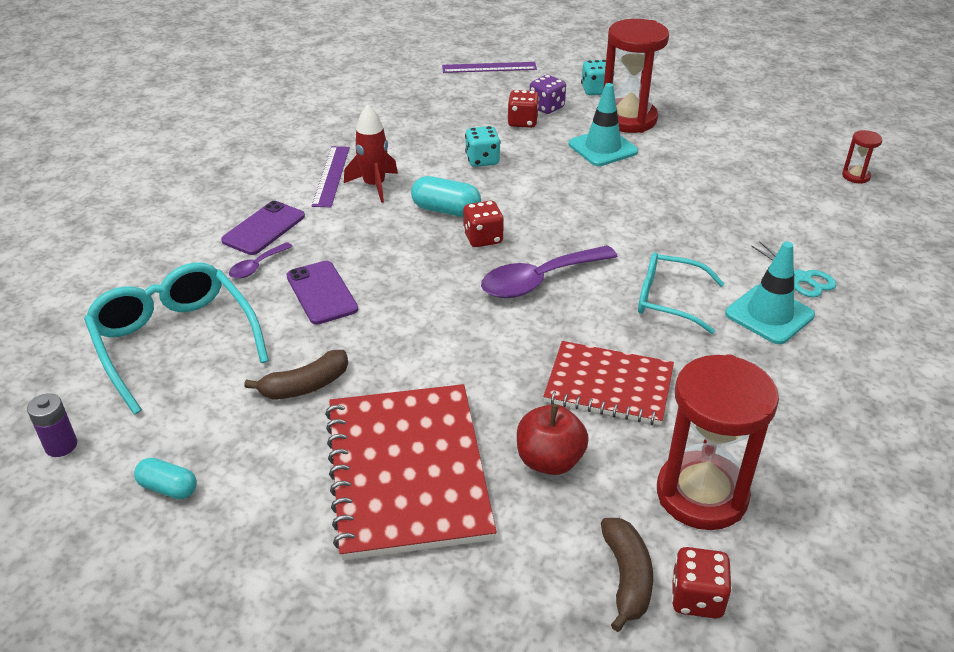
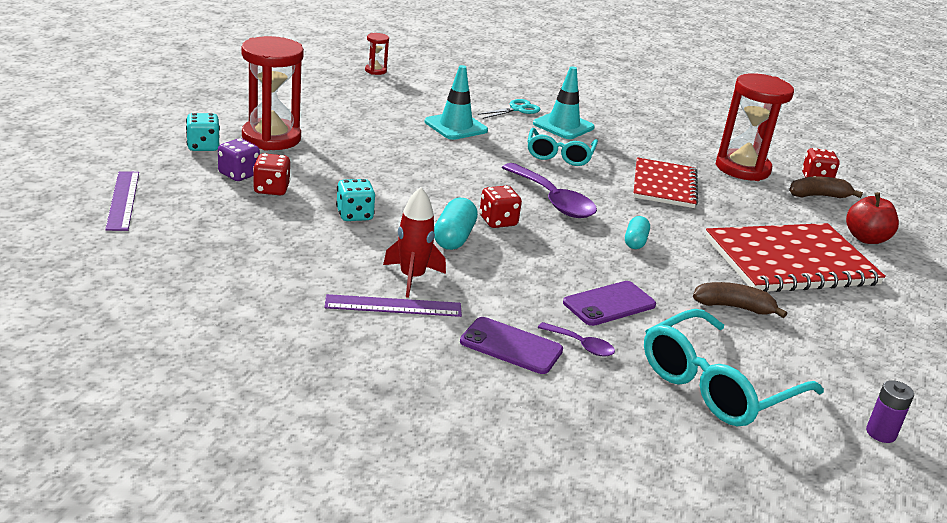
camera: 100 degrees left, 10 degrees down
(168, 488) = (879, 365): turquoise capsule -> turquoise capsule (635, 241)
(305, 386) = (734, 307): brown banana -> brown banana turned 45 degrees counterclockwise
(549, 460) = (746, 211): red apple -> red apple (866, 238)
(602, 148) = (329, 155): turquoise traffic cone -> turquoise traffic cone (456, 126)

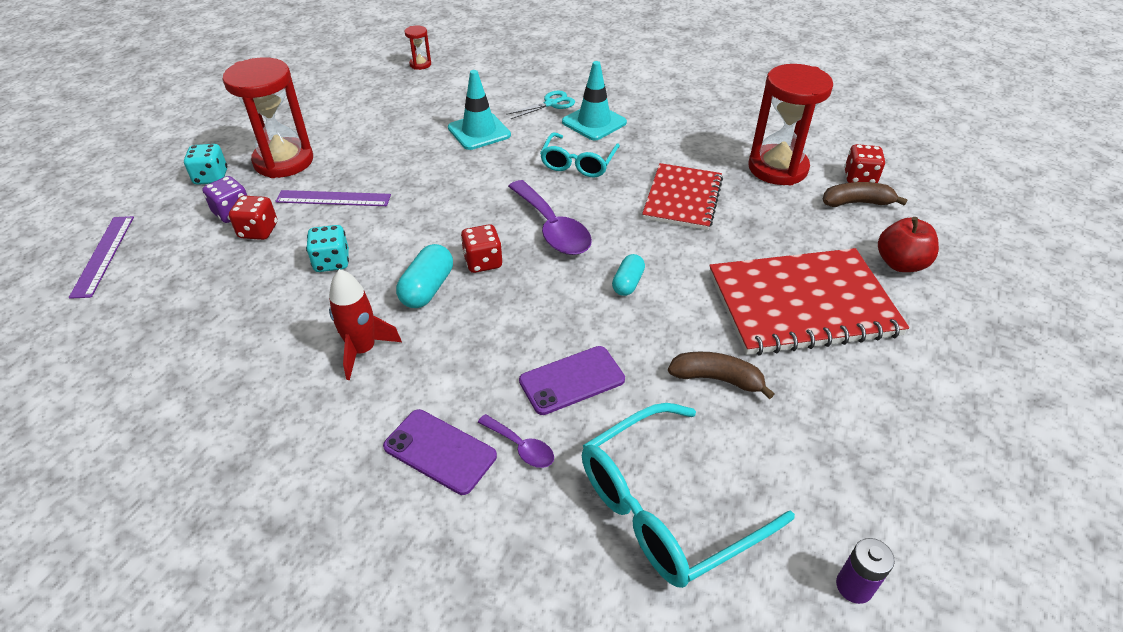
camera: 10 degrees right, 15 degrees up
(393, 306) = (328, 393): purple ruler -> purple ruler (333, 198)

